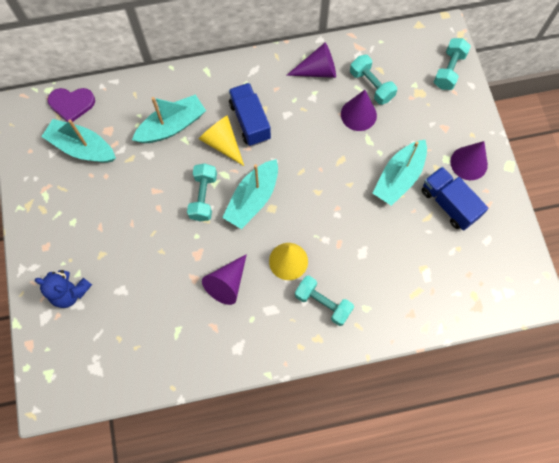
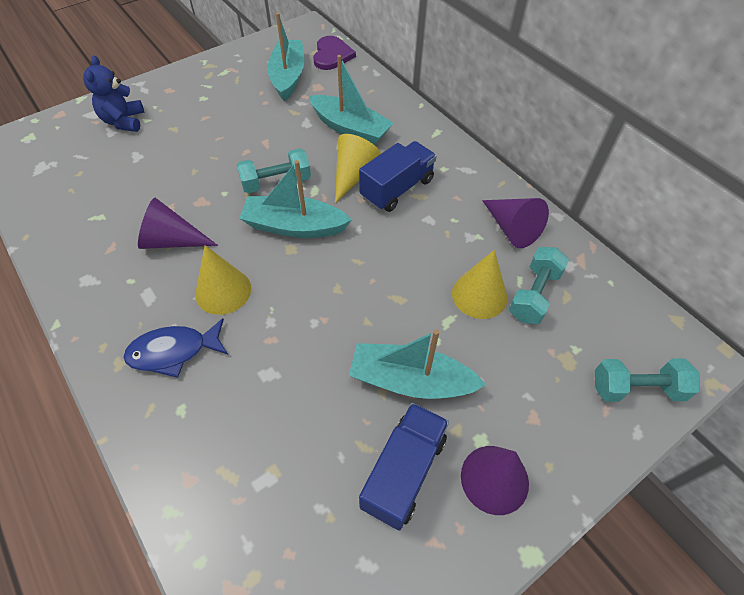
camera: 65 degrees right, 15 degrees down
(71, 104) = (332, 55): purple heart -> purple heart turned 150 degrees counterclockwise
(323, 303) = (173, 351): turquoise dumbbell -> blue fish
(358, 114) = (479, 295): purple cone -> yellow cone

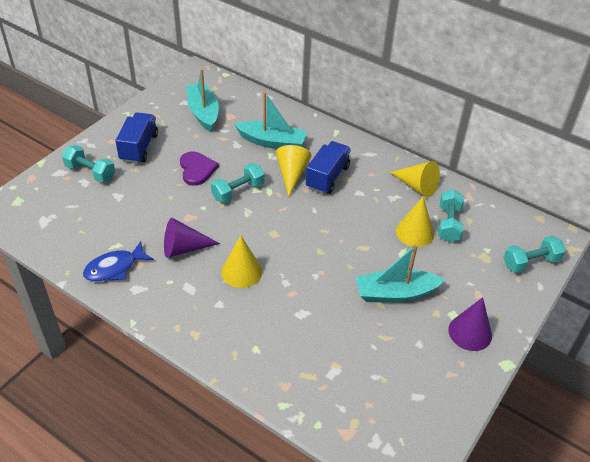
camera: 20 degrees left, 10 degrees down
(124, 121) = (90, 172): blue teddy bear -> turquoise dumbbell
(173, 351) = (229, 317): blue fish -> blue fish (114, 268)
(294, 226) = (268, 218): turquoise boat -> none
(332, 55) = (228, 89): purple heart -> purple heart (197, 169)
(403, 472) = (415, 343): blue truck -> blue truck (139, 147)
(511, 228) = (416, 186): purple cone -> yellow cone

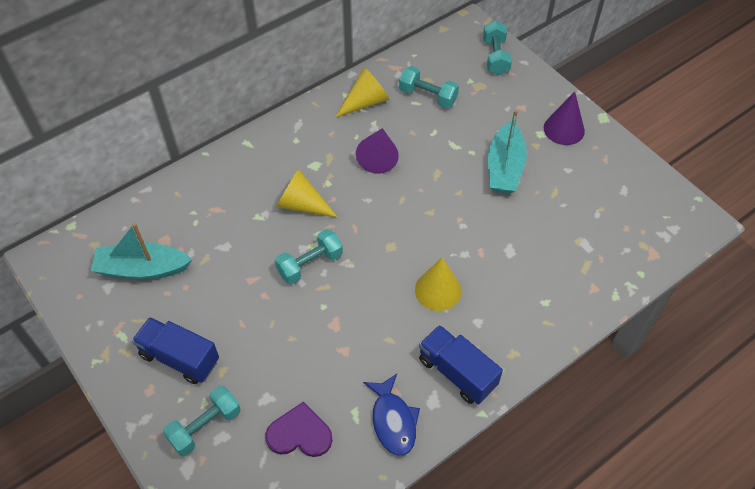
camera: 70 degrees left, 10 degrees up
(184, 248) = (384, 339): purple cone -> purple cone (378, 156)
(197, 169) = (252, 299): purple heart -> purple heart (300, 433)
(238, 191) = (310, 264): turquoise dumbbell -> turquoise dumbbell turned 75 degrees clockwise
(272, 142) = (236, 209): turquoise boat -> none
(327, 177) = (320, 173): blue truck -> blue truck (457, 372)
(414, 232) = (430, 126): yellow cone -> none

